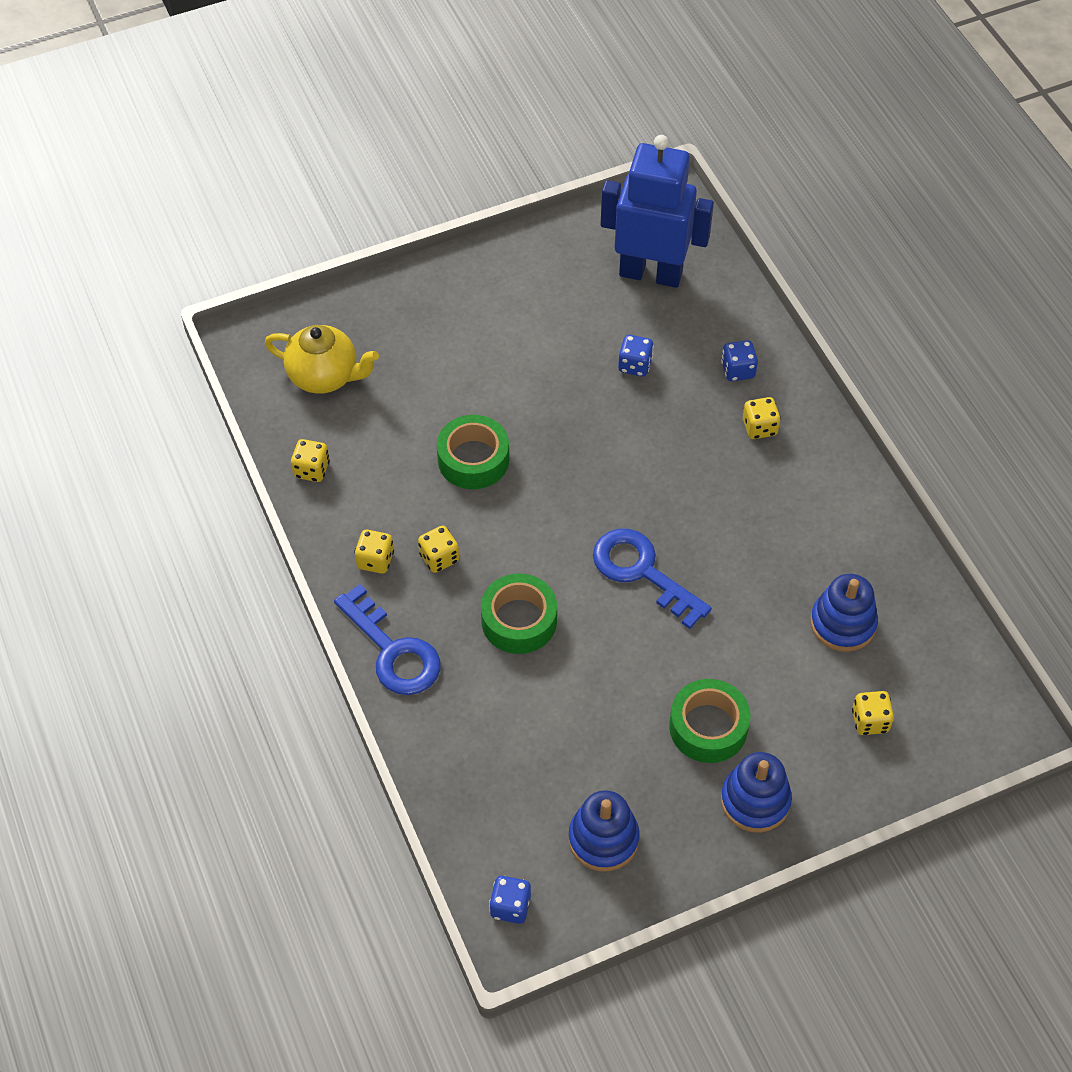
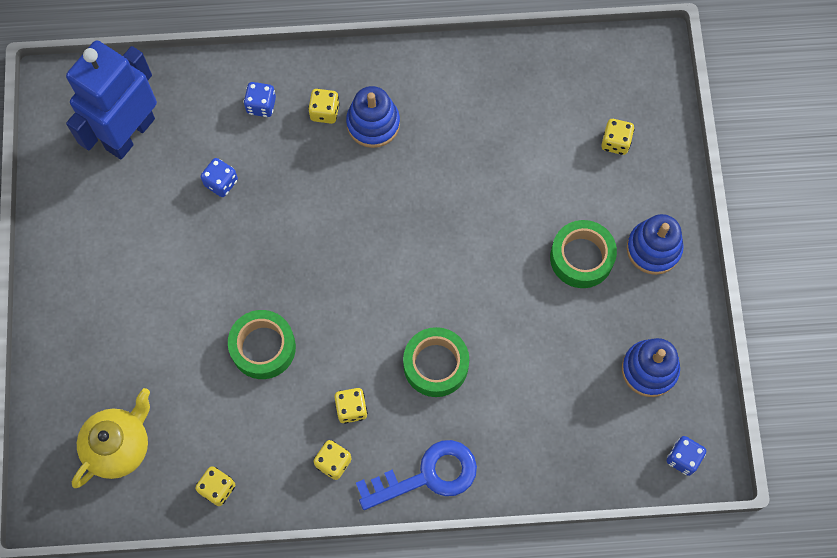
camera: 70 degrees left, 15 degrees up
(642, 572) = (426, 253): blue key -> none
(843, 623) = (527, 126): blue stacking toy -> blue stacking toy (373, 123)

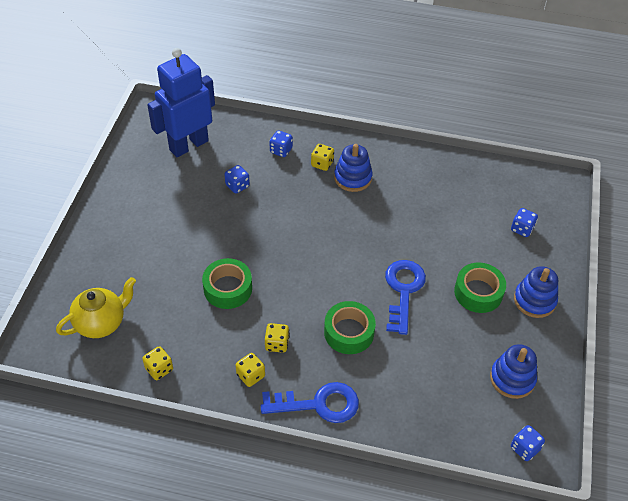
camera: 15 degrees right, 20 degrees down
(487, 283) = (403, 291): none -> blue key
(615, 142) = (522, 229): yellow dice -> blue dice

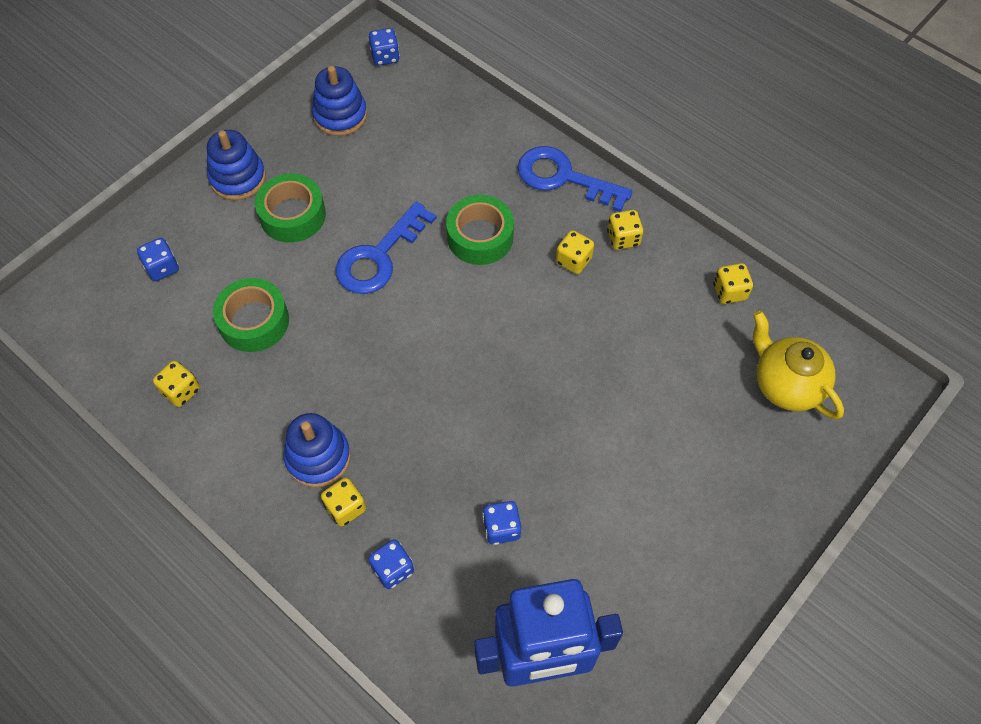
camera: 150 degrees left, 10 degrees up
(101, 322) = (786, 385): yellow teapot -> yellow teapot turned 60 degrees clockwise
(228, 288) = (599, 359): green tape -> green tape (254, 321)
(449, 177) = (181, 391): none -> yellow dice

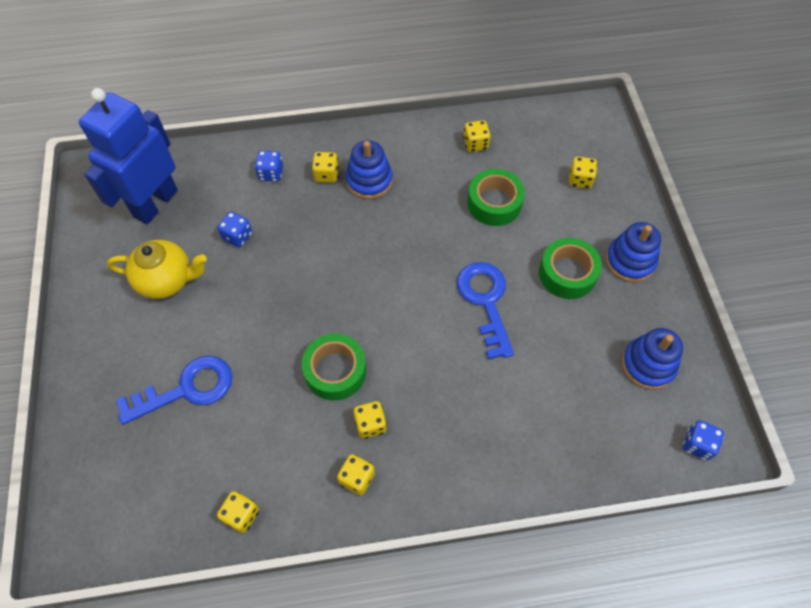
camera: 130 degrees right, 0 degrees up
(162, 268) = (580, 180): blue dice -> yellow dice
(480, 237) = (447, 377): green tape -> green tape (335, 371)
(563, 178) = (451, 483): blue key -> blue key (186, 389)
(786, 385) = (141, 481): yellow teapot -> yellow teapot (167, 280)

